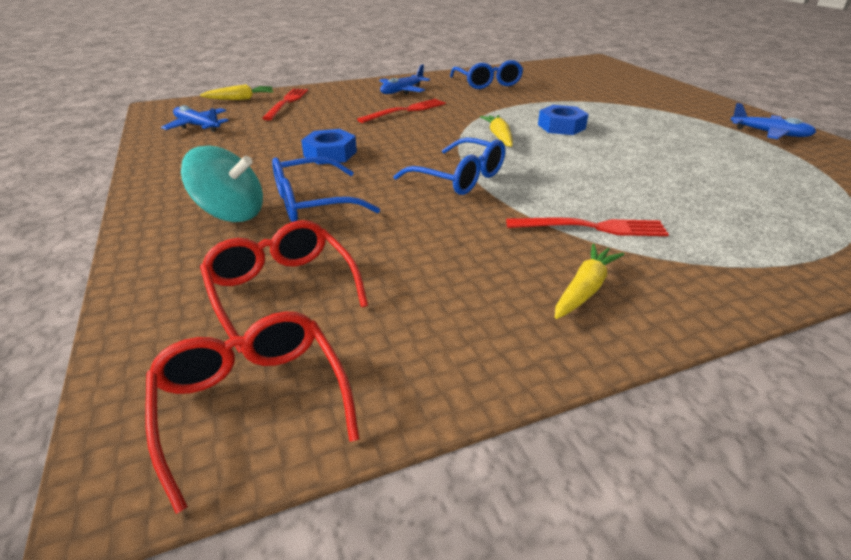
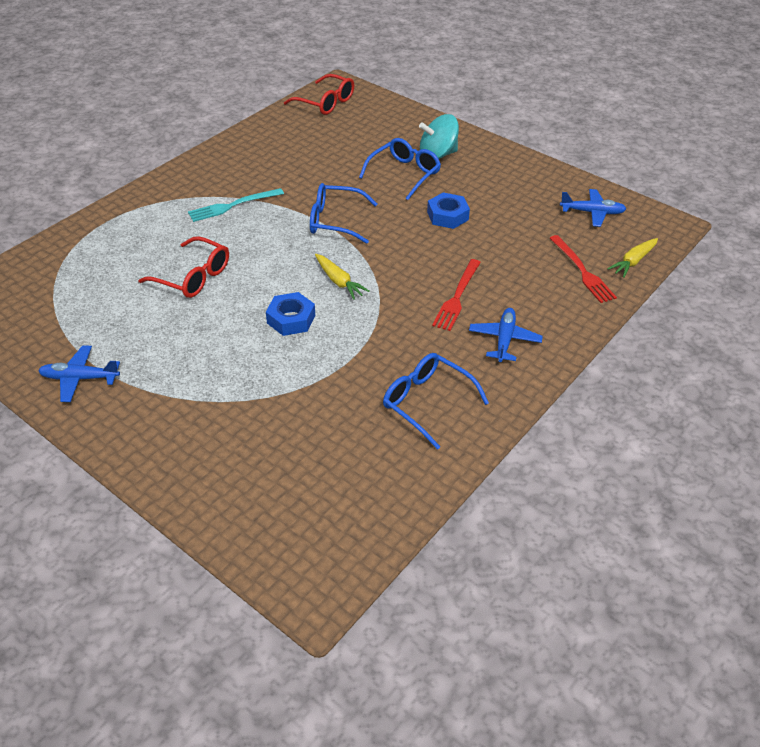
camera: 150 degrees right, 10 degrees up
(282, 289) = (360, 131): red glasses -> red glasses (193, 277)
(584, 289) = (227, 169): yellow carrot -> none
(592, 227) = (233, 205): red fork -> turquoise fork

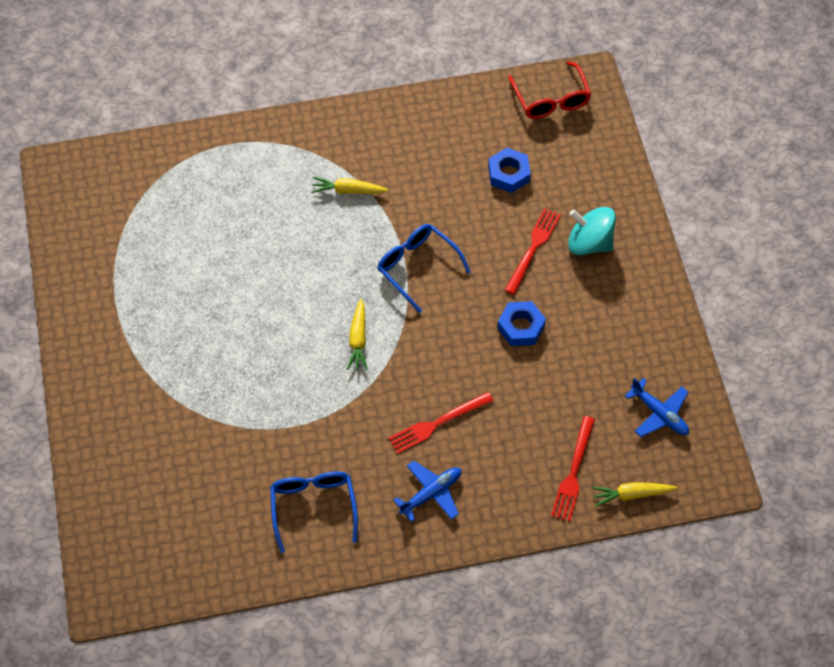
camera: 40 degrees right, 15 degrees up
(79, 378) = (96, 306): blue plane -> none
(193, 277) = (251, 255): red glasses -> none
(233, 205) = (348, 190): turquoise fork -> yellow carrot
(291, 319) = (287, 353): blue nut -> blue nut (508, 174)
(404, 174) = (533, 248): blue glasses -> red fork

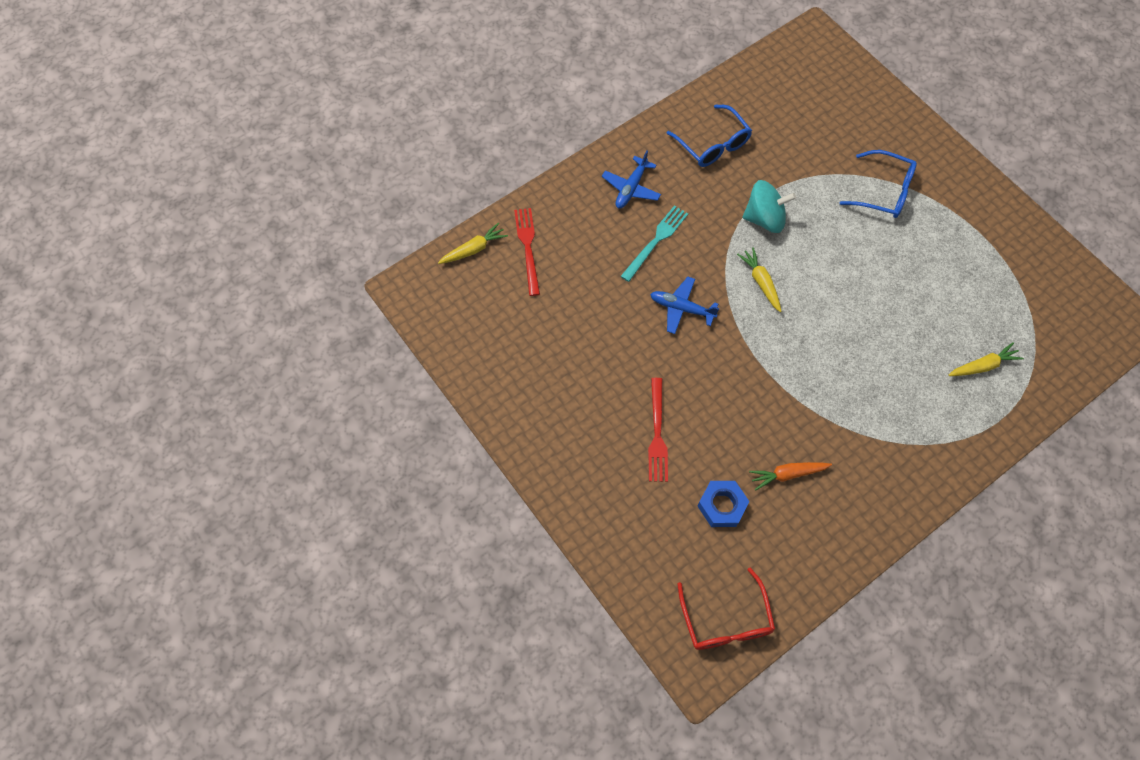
camera: 155 degrees right, 5 degrees up
(348, 190) = (860, 418): yellow carrot -> yellow carrot (983, 365)
(417, 267) = (751, 368): blue glasses -> blue glasses (884, 192)
(437, 423) = (656, 241): red fork -> turquoise fork
(439, 174) = (787, 474): none -> orange carrot
(521, 327) = (630, 351): blue nut -> none
(551, 100) = (726, 620): red glasses -> red glasses turned 150 degrees counterclockwise
(589, 243) = (607, 463): turquoise spinning top -> turquoise spinning top (764, 218)
(659, 414) = (476, 324): blue plane -> blue plane (681, 308)

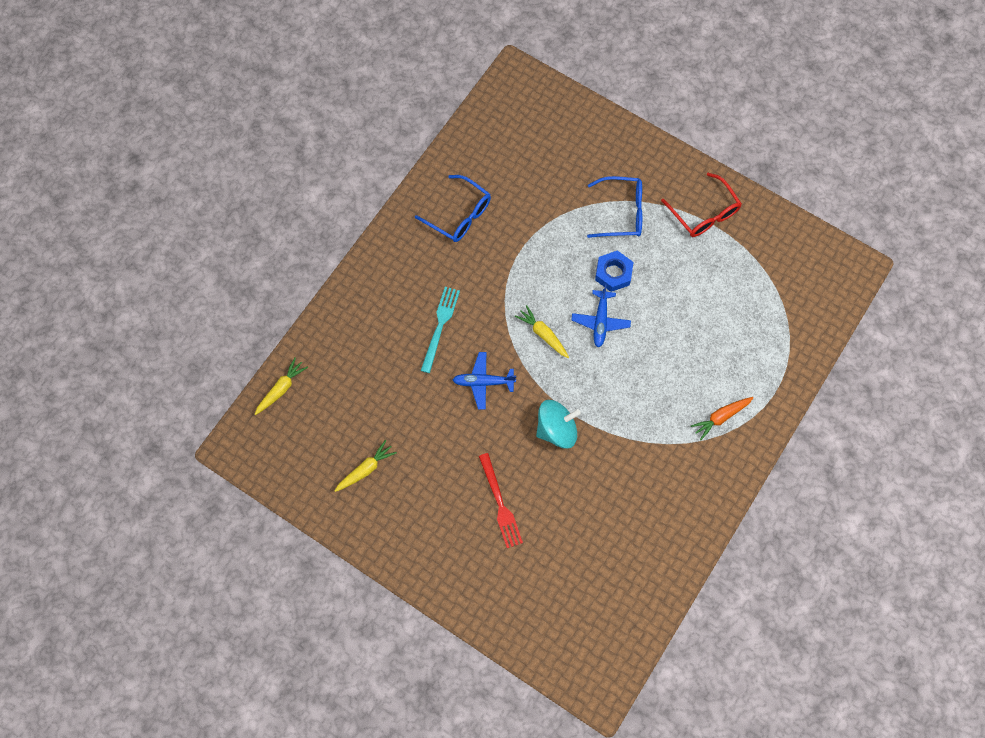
camera: 20 degrees left, 5 degrees up
(528, 248) = (329, 371): red fork -> none
(631, 188) = (401, 282): blue plane -> blue plane (600, 321)
(722, 506) = (574, 547): blue nut -> blue nut (613, 273)
(726, 620) = (608, 644): red glasses -> red glasses (704, 213)
(764, 218) = (527, 272): turquoise spinning top -> turquoise spinning top (556, 429)
(787, 474) = (618, 501): orange carrot -> orange carrot (720, 417)
(983, 365) = (749, 347): yellow carrot -> yellow carrot (366, 469)

